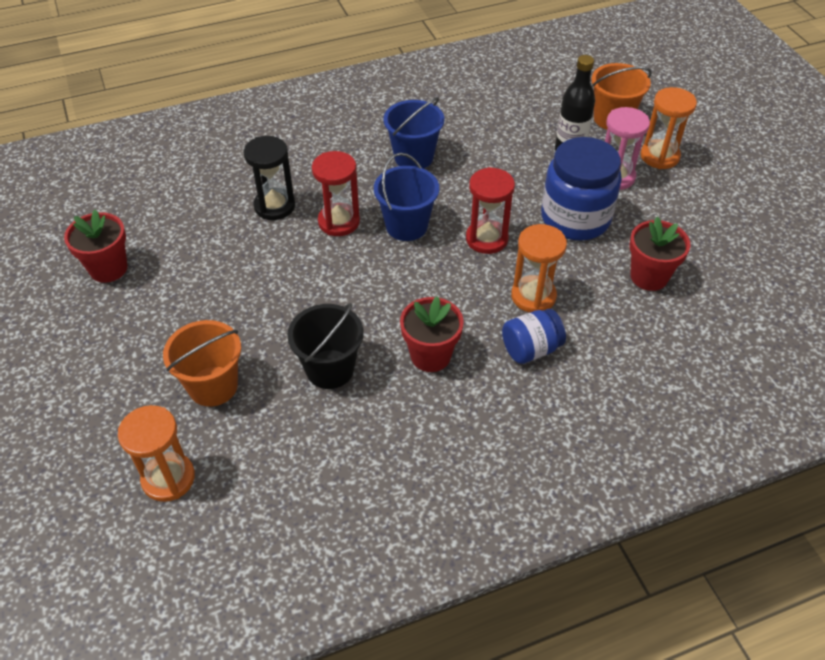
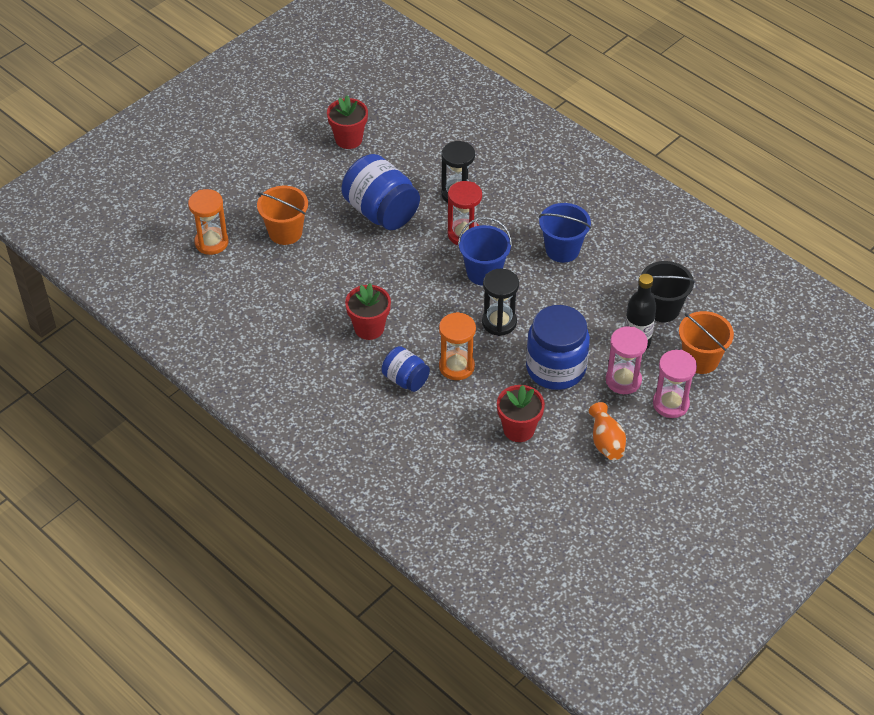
camera: 65 degrees right, 0 degrees up
(251, 280) = (381, 212): none -> blue jar
(330, 369) = (329, 282): black bucket -> black bucket (662, 309)
(486, 239) = (499, 322): red hourglass -> black hourglass
(659, 156) = (670, 404): orange hourglass -> pink hourglass
(691, 217) = (606, 441): none -> orange vase

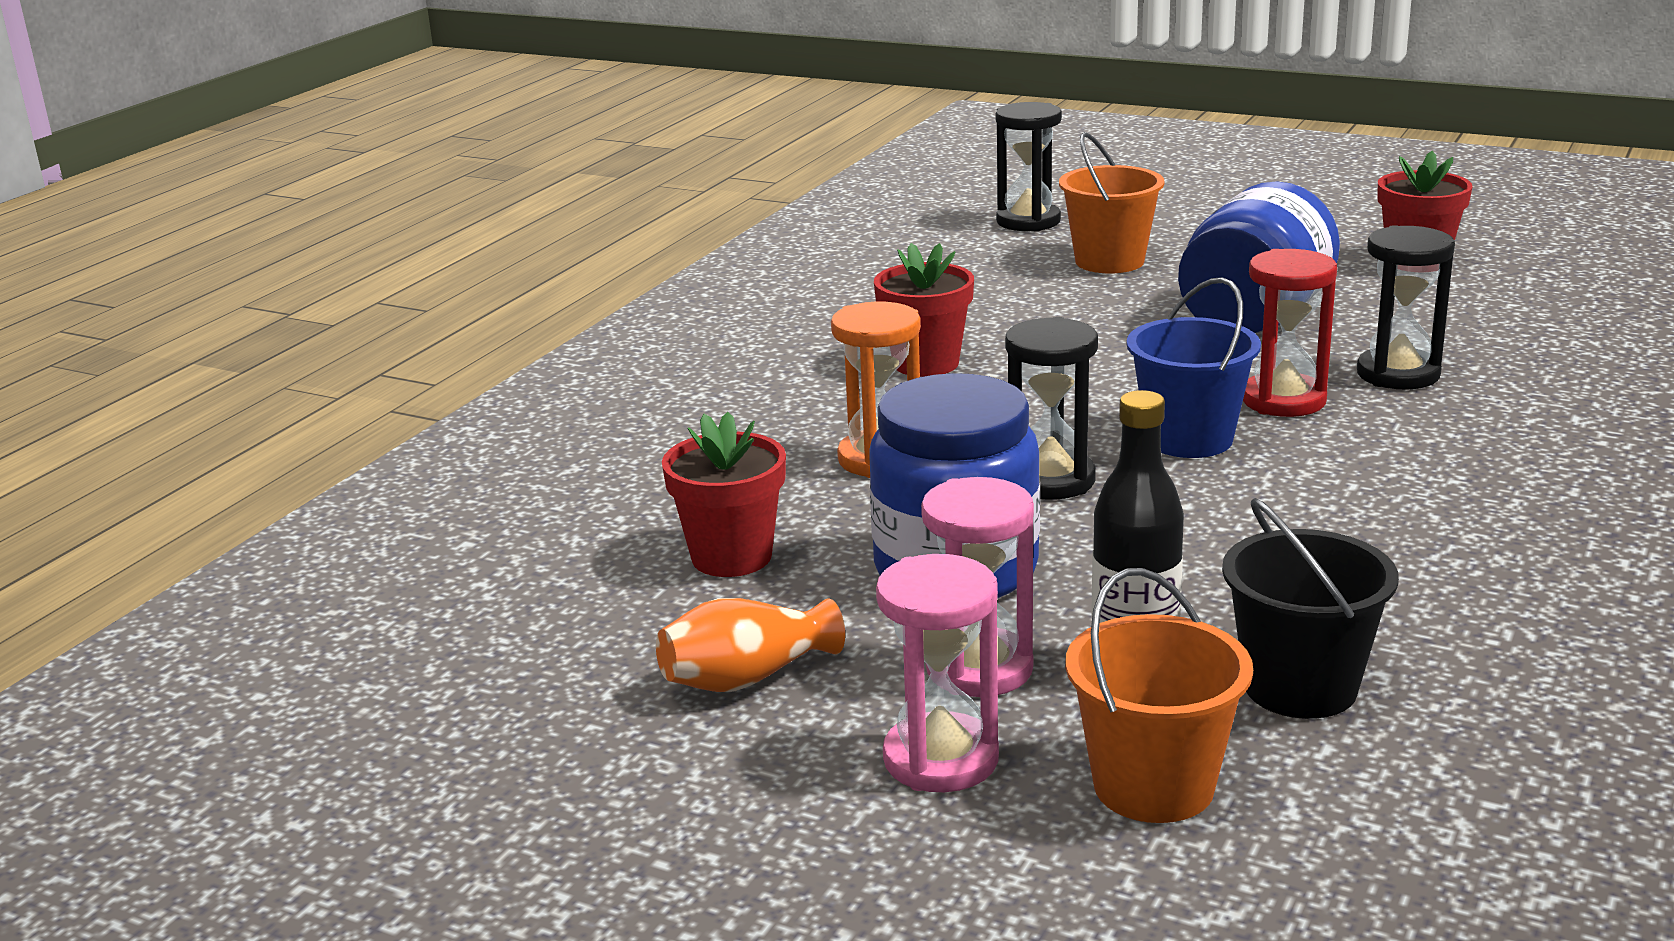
camera: 75 degrees right, 25 degrees down
(211, 242) = (1028, 221): orange hourglass -> black hourglass
(405, 379) = (810, 418): blue jar -> none
(562, 250) = (1364, 513): blue bucket -> none

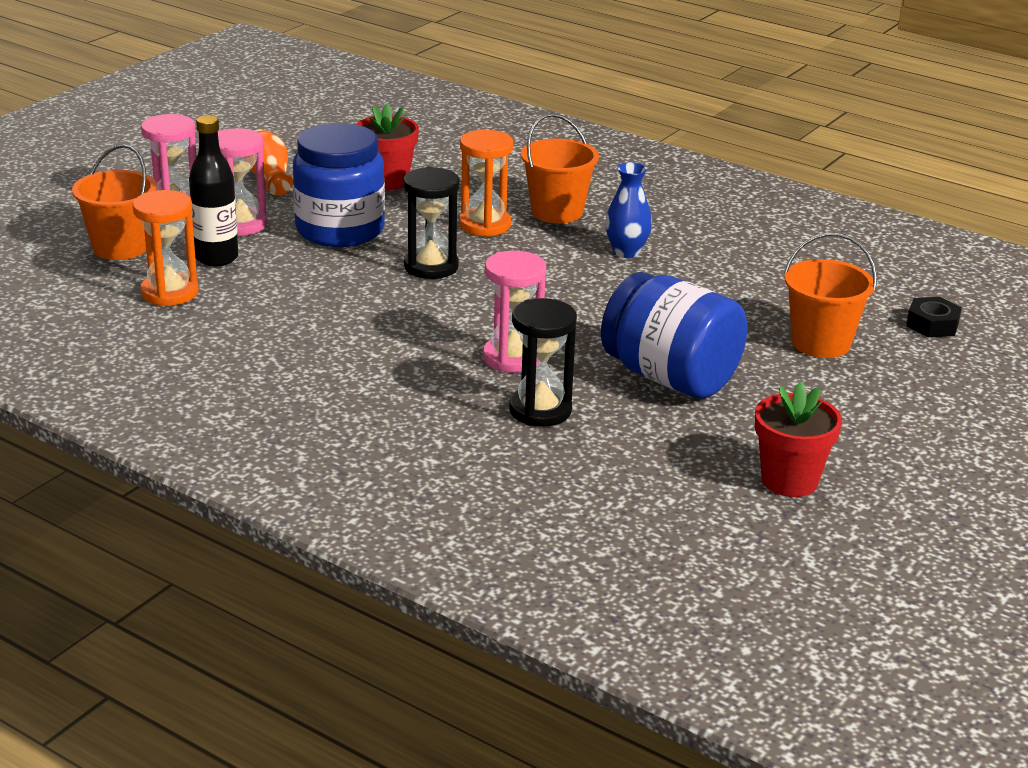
camera: 95 degrees right, 5 degrees up
(810, 415) = (557, 212): none -> orange bucket
(926, 363) = (626, 252): red flower pot -> blue vase
(1028, 221) = (932, 324): black hourglass -> black nut
(1189, 439) = (467, 316): blue bucket -> none
(1283, 400) = (512, 358): red hourglass -> pink hourglass
(1300, 687) = (169, 293): black bucket -> orange hourglass

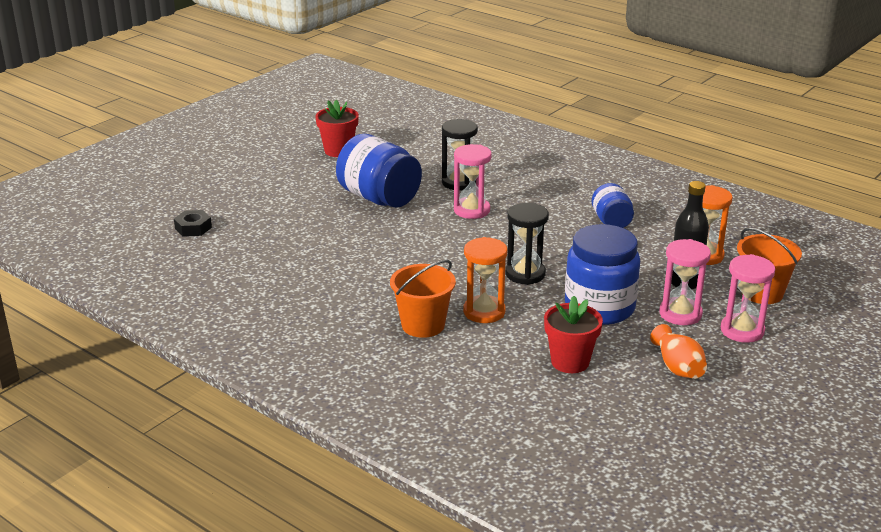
camera: 175 degrees left, 0 degrees up
(288, 341) = (611, 222): none -> blue jar
(626, 252) = (377, 285): blue vase -> none
(821, 343) = (275, 217): orange bucket -> none

